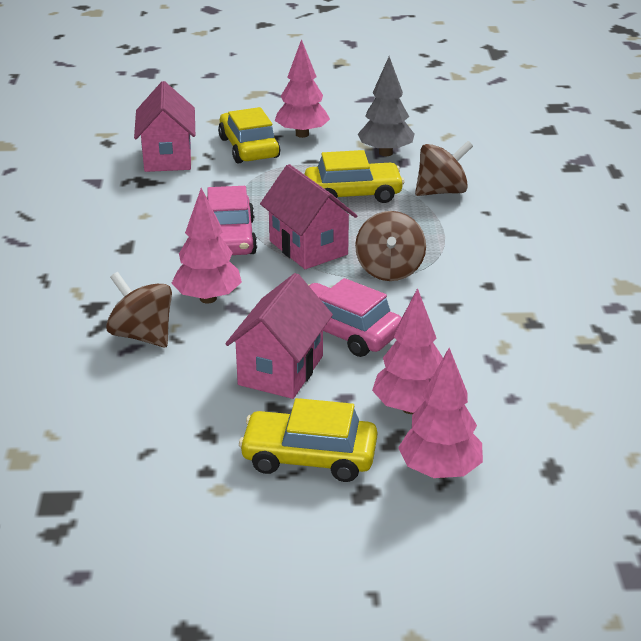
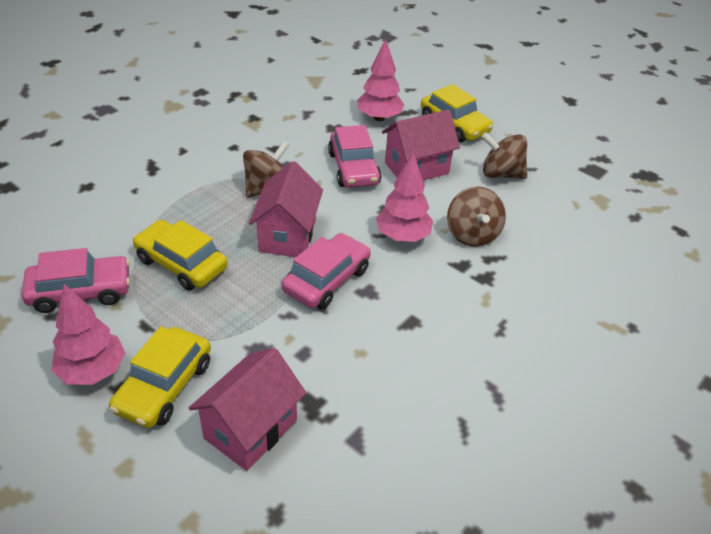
camera: 140 degrees left, 10 degrees up
(385, 153) = (80, 292): grey tree -> pink car
(440, 471) = (405, 92): pink tree -> none
(441, 191) = (124, 224): brown spinning top -> brown spinning top (501, 174)

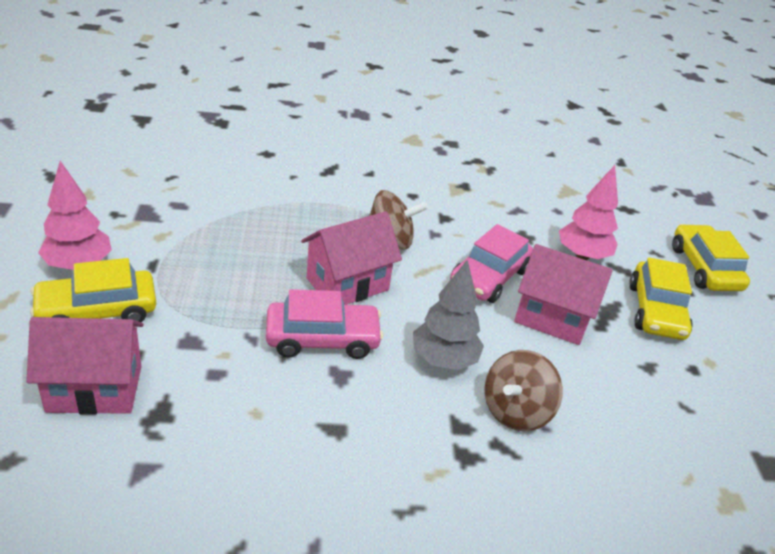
camera: 45 degrees right, 5 degrees down
(80, 292) = (154, 213): pink car -> none
(181, 263) = (241, 244): yellow car -> yellow car (704, 268)
(402, 236) = (443, 360): pink tree -> grey tree
(501, 174) = (639, 386): brown spinning top -> none

